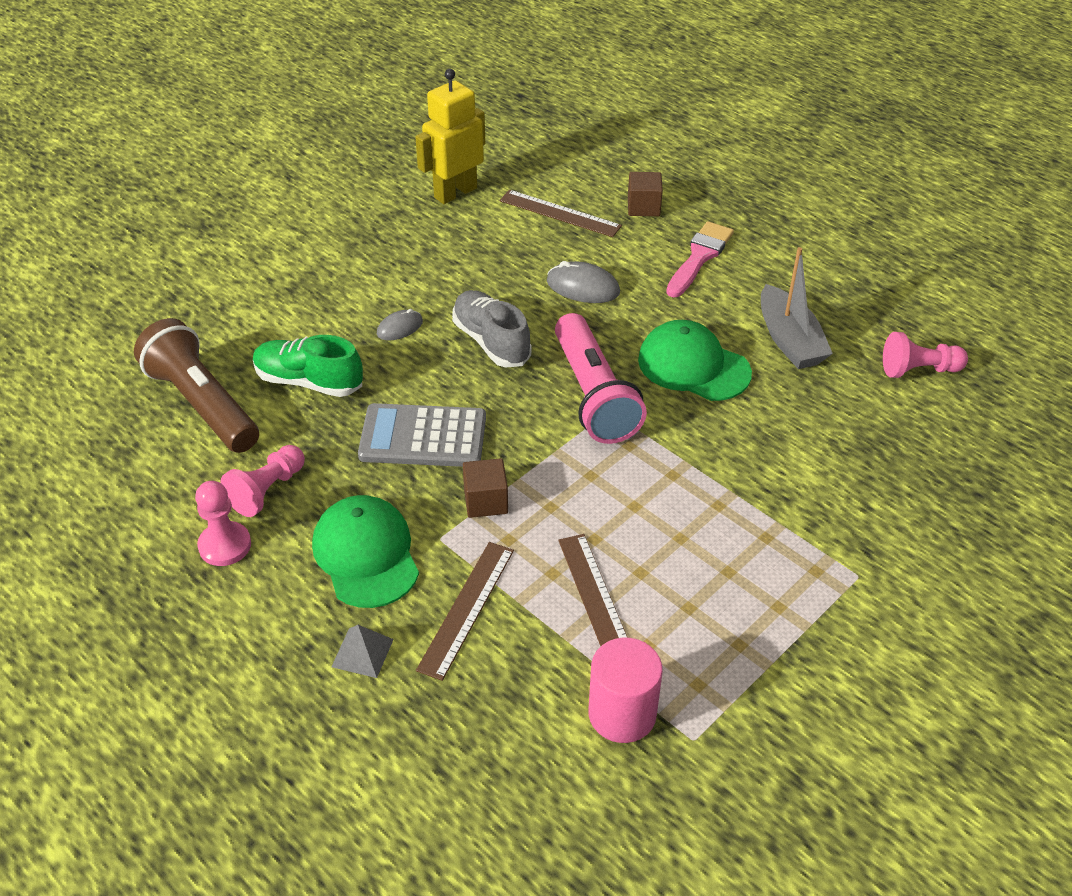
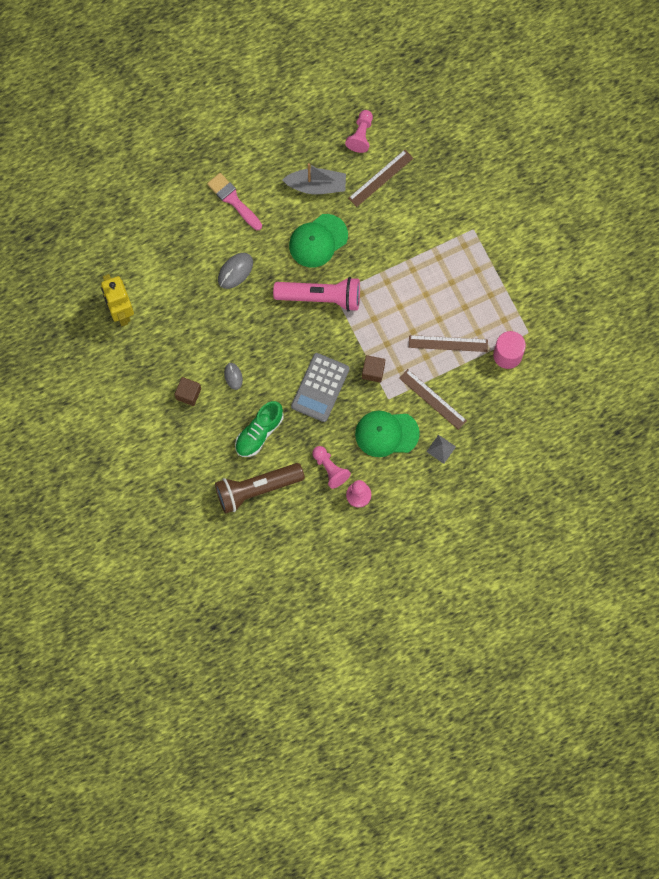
camera: 70 degrees left, 30 degrees up
(491, 342) = (262, 333): grey shoe -> none
(560, 213) = (164, 259): brown ruler -> brown ruler (380, 178)
(643, 207) = (176, 211): brown cube -> brown cube (188, 394)

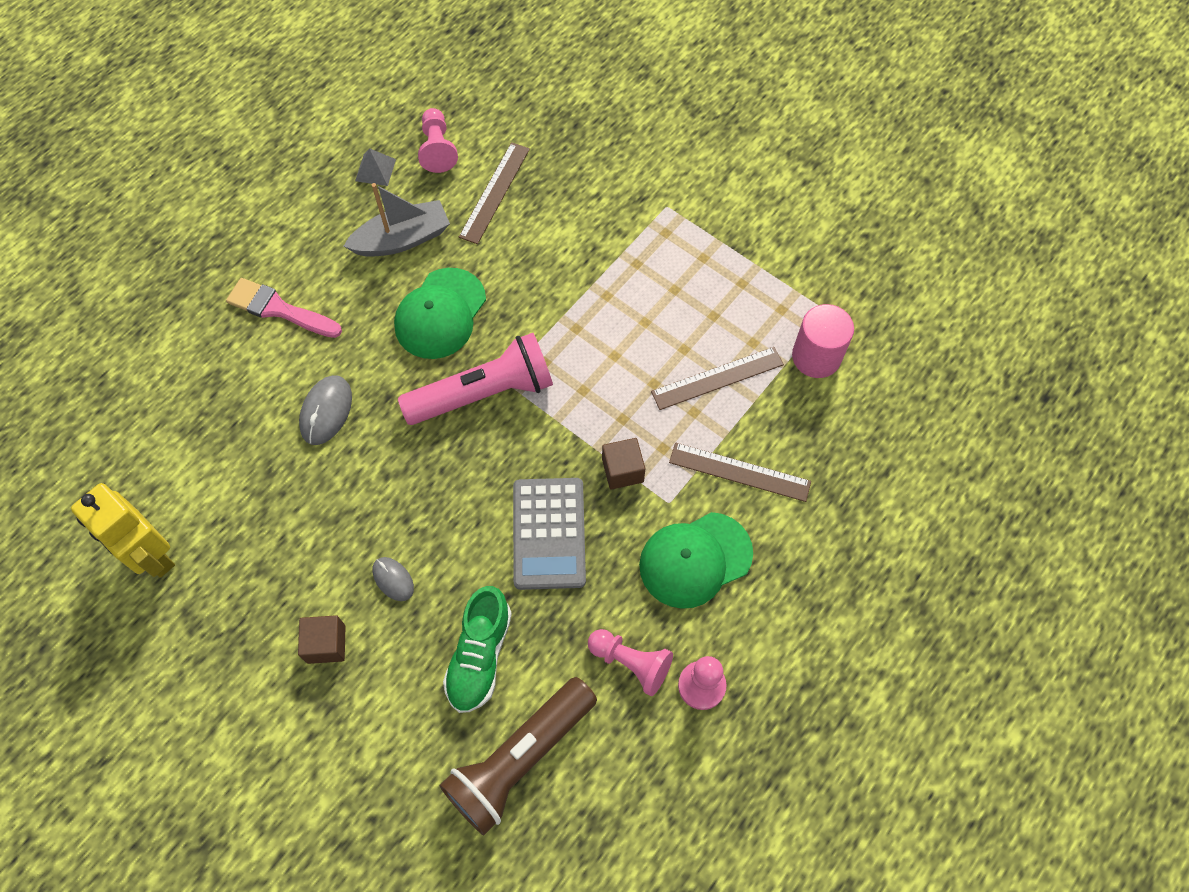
camera: 25 degrees left, 10 degrees down
(441, 449) = (795, 545): grey pyramid -> grey pyramid (375, 170)

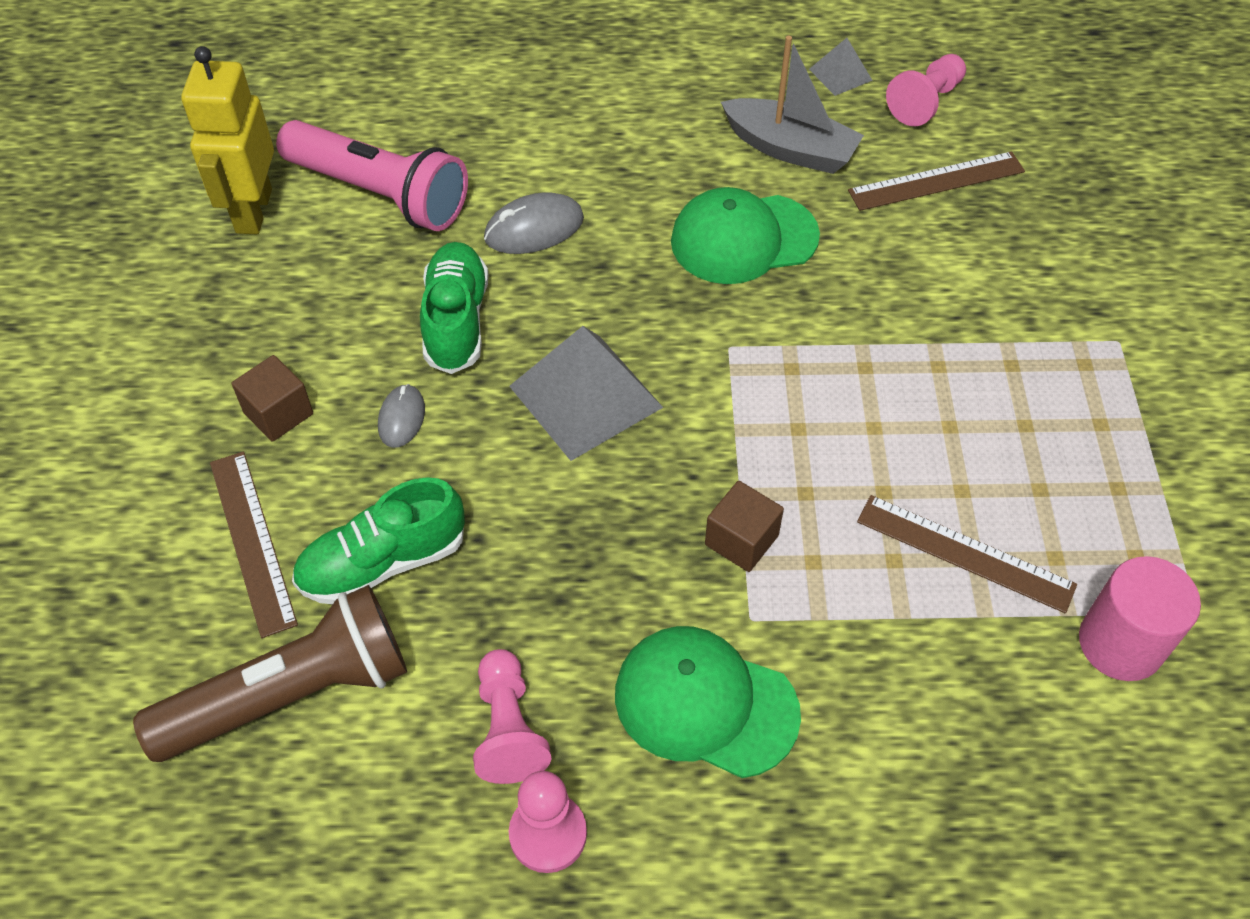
camera: 50 degrees right, 10 degrees down
(279, 309) = (604, 116): pink brush -> none
(352, 502) = (456, 321): none -> green shoe
(468, 475) = (585, 396): none -> grey pyramid
(484, 393) = (694, 341): pink flashlight -> pink flashlight (380, 194)
(519, 759) = (291, 694): brown flashlight -> brown flashlight turned 150 degrees clockwise
(549, 533) = (590, 523): grey calculator -> none
(739, 472) = (870, 669): brown ruler -> brown ruler (252, 541)

